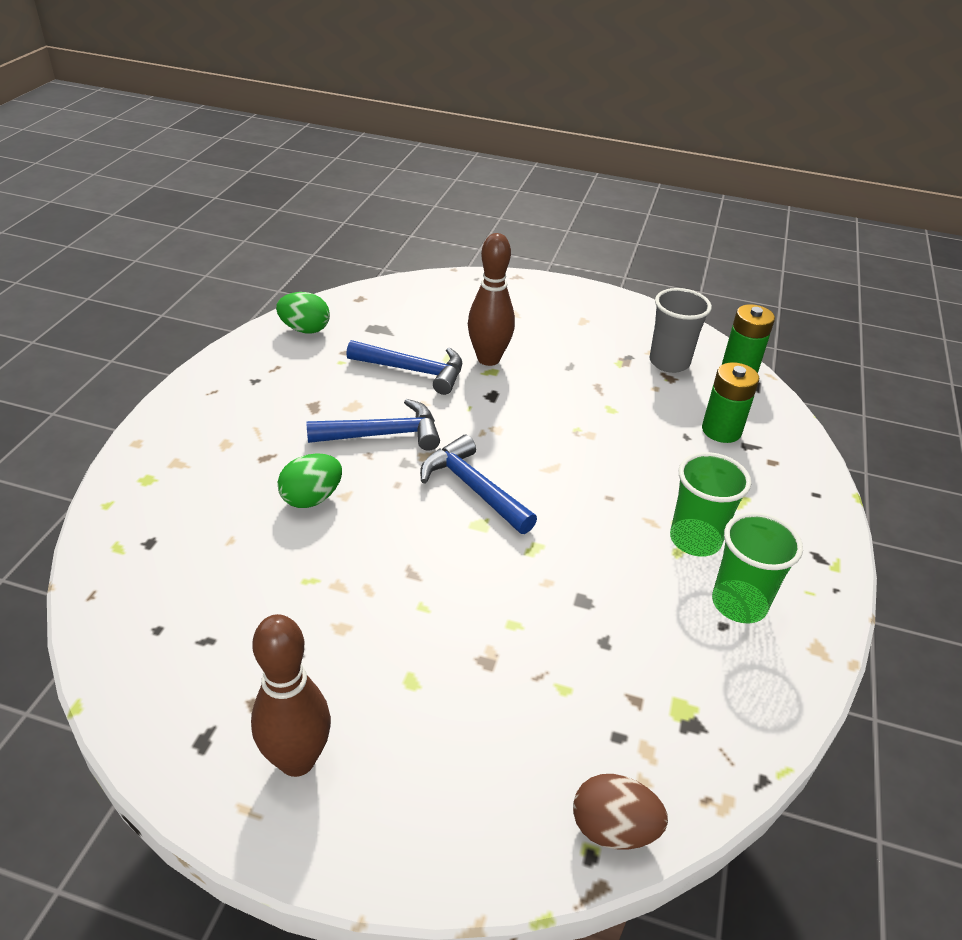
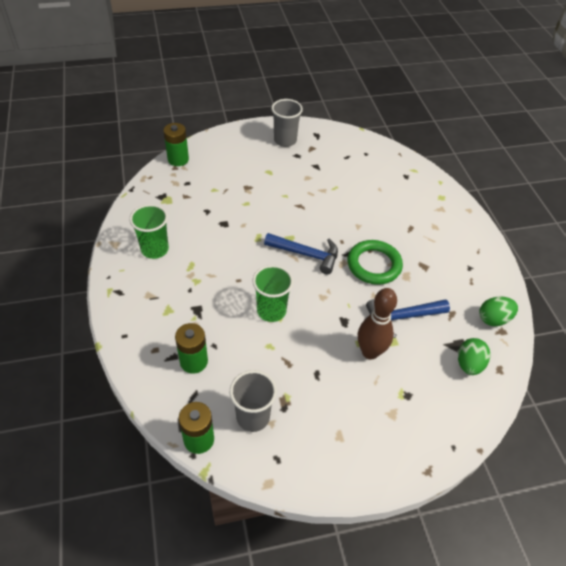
camera: 150 degrees right, 10 degrees up
(297, 760) = (285, 140): brown bowling pin -> grey cup
(311, 498) = (369, 218): green egg -> green egg (469, 364)
(383, 434) = (374, 265): blue hammer -> green ring
(613, 828) = (178, 159): brown egg -> green battery
(695, 540) = (185, 274): green cup -> green cup (271, 311)

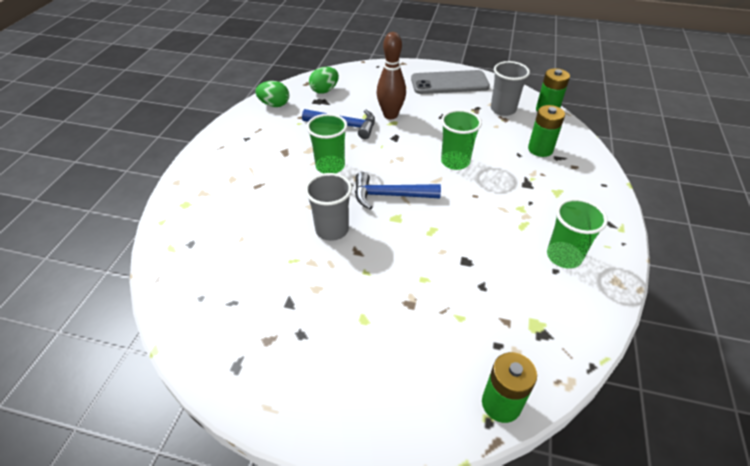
camera: 150 degrees left, 5 degrees down
(285, 140) = (297, 374): grey cup -> grey cup (332, 230)
(306, 254) = (389, 195): blue hammer -> blue hammer turned 45 degrees counterclockwise
(340, 448) = (449, 83): none -> grey phone
(374, 265) = (330, 166): green ring -> green cup

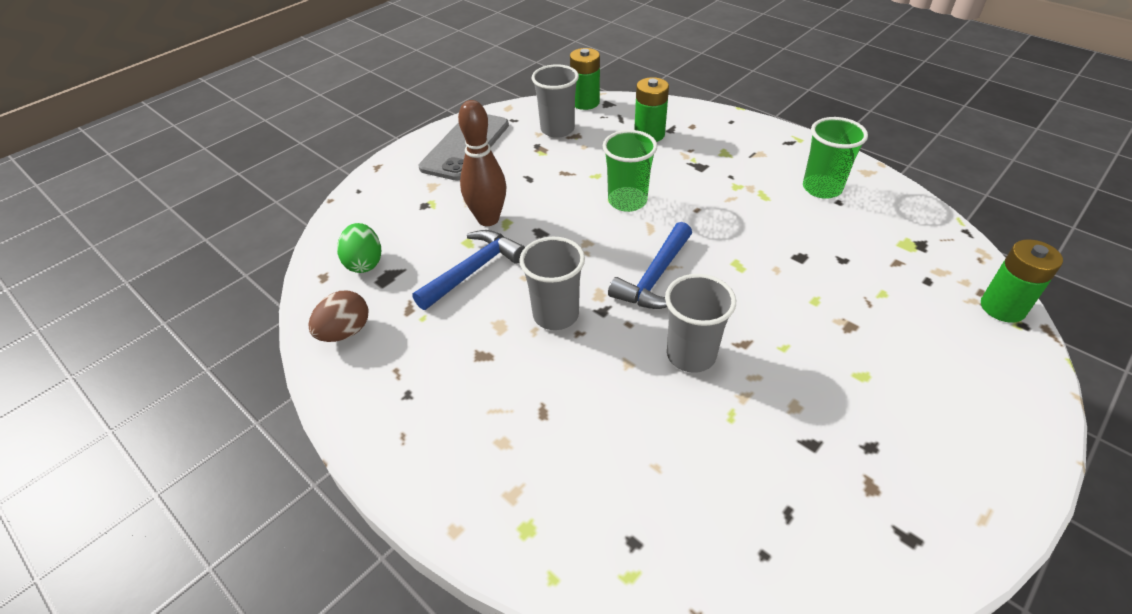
camera: 60 degrees left, 0 degrees up
(274, 105) = (345, 332): green egg -> brown egg
(330, 166) = (555, 315): green cup -> grey cup

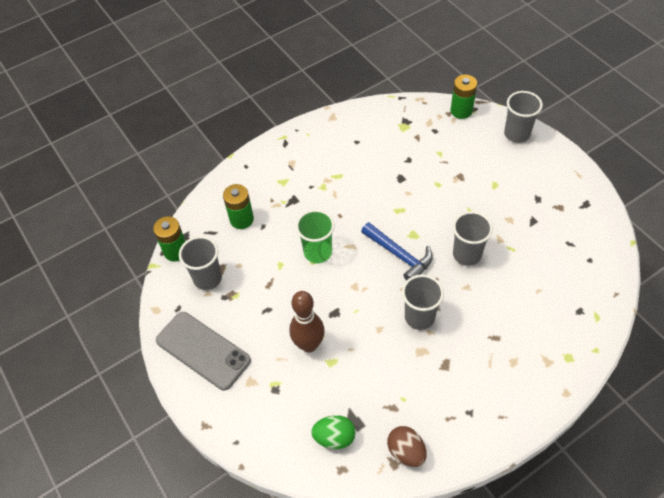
camera: 75 degrees left, 10 degrees up
(474, 270) = (363, 361): blue hammer -> none
(822, 188) = (341, 144): green cup -> none
(1012, 396) = (517, 134): none -> grey cup

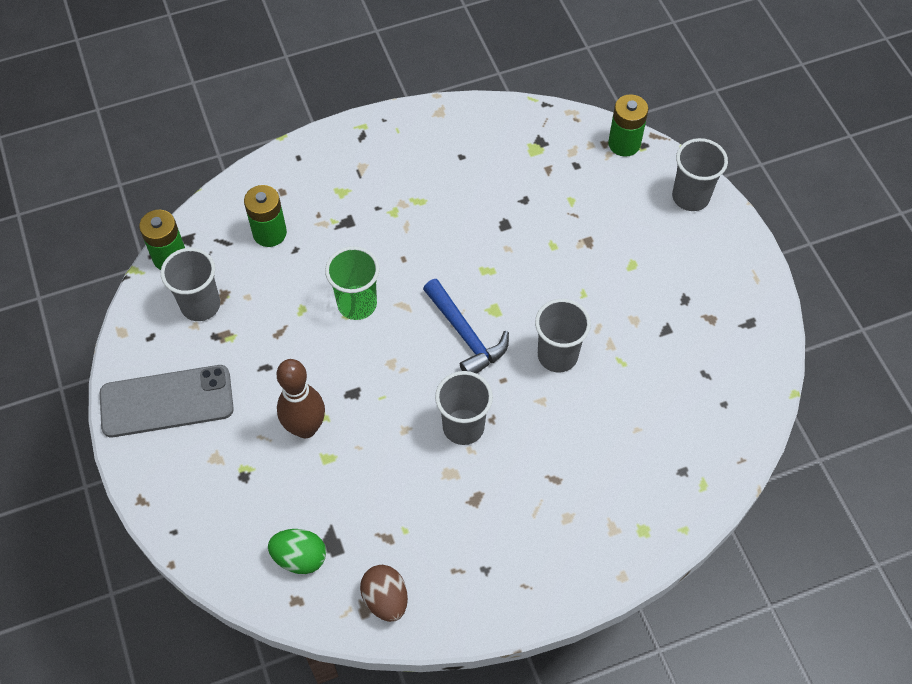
camera: 10 degrees right, 5 degrees up
(203, 350) = (167, 401): grey phone -> grey phone turned 60 degrees counterclockwise

